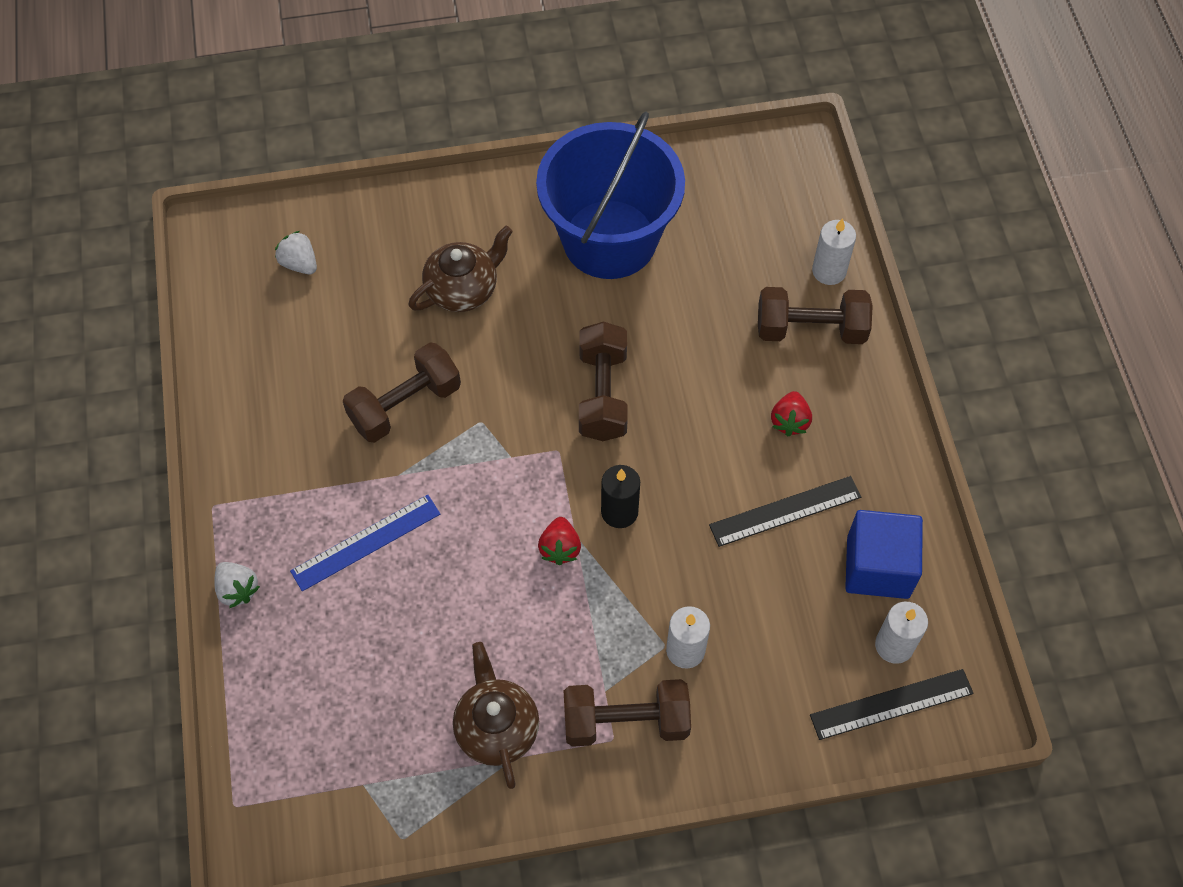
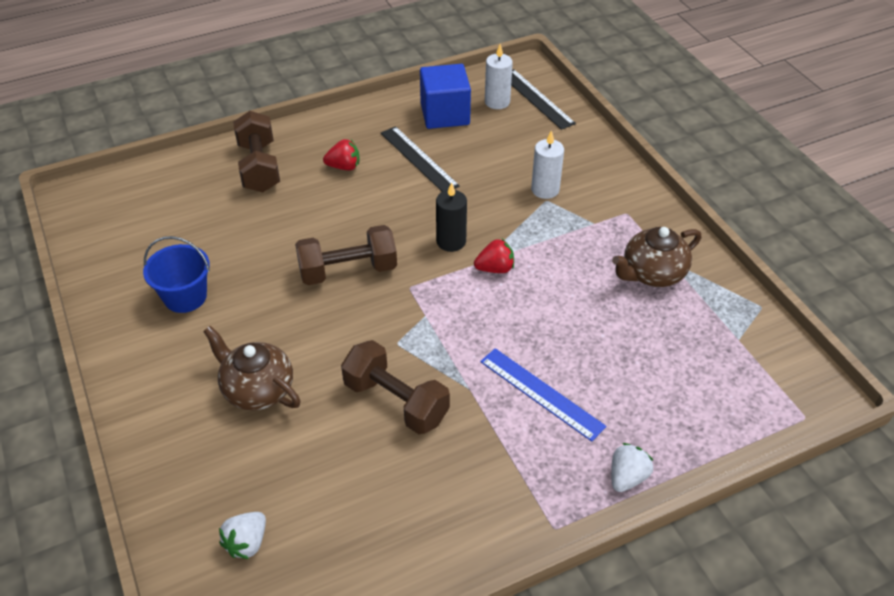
camera: 105 degrees left, 15 degrees down
(609, 239) = (185, 297): blue bucket -> blue bucket, size x0.48
(626, 721) = (611, 209): brown dumbbell -> none
(829, 271) = (202, 165): white candle -> none

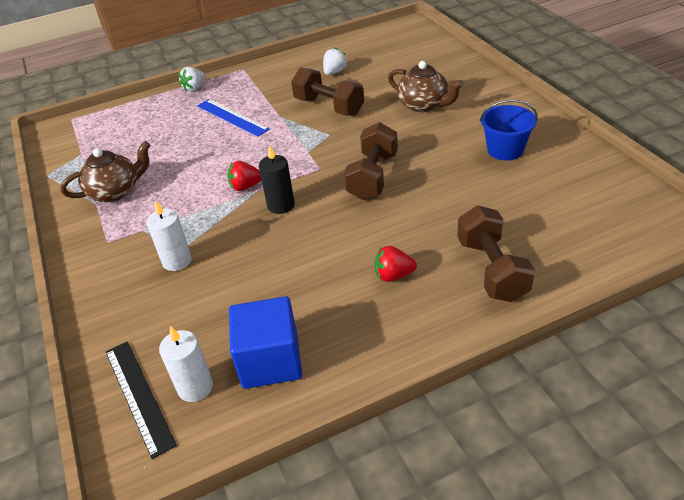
camera: 175 degrees left, 5 degrees down
(247, 543) = (407, 52): white strawberry -> white strawberry (334, 72)
(348, 271) = (372, 177): brown dumbbell -> brown dumbbell turned 60 degrees counterclockwise
(419, 159) = (307, 290): black ruler -> none

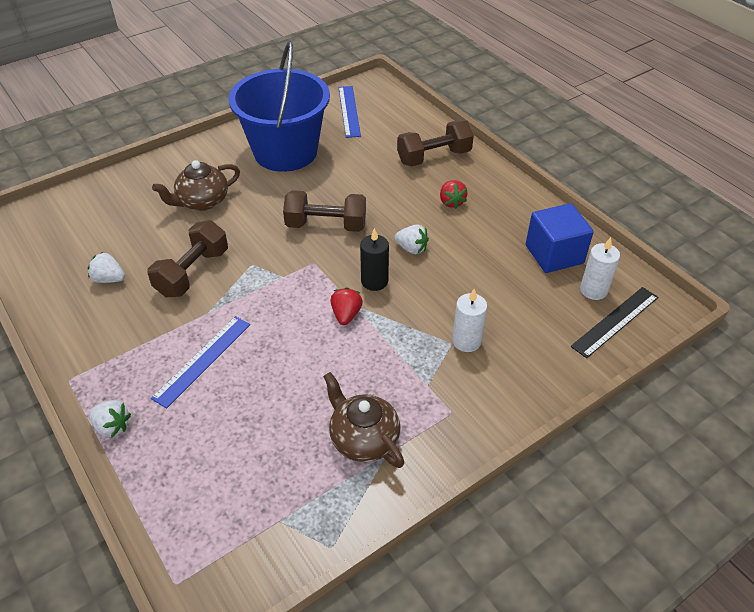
camera: 105 degrees left, 5 degrees up
(246, 186) = (346, 315): red strawberry -> red strawberry turned 150 degrees counterclockwise
(320, 234) = (411, 248): none -> white strawberry
(424, 105) = (202, 201): brown teapot -> brown teapot turned 150 degrees counterclockwise
(505, 150) = (285, 152): blue bucket -> blue bucket, size x2.07
(599, 198) = (349, 111): none -> blue ruler

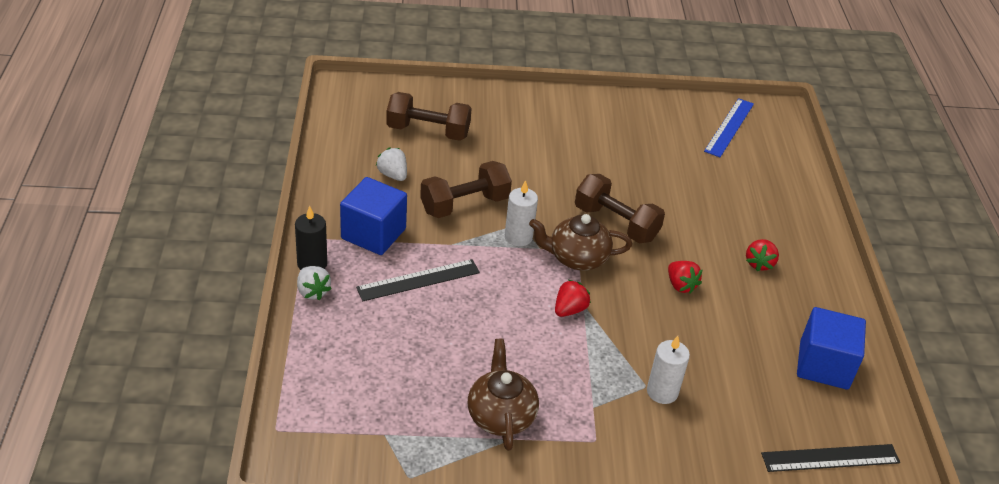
camera: 30 degrees right, 5 degrees down
(130, 341) = (373, 234): none -> blue cube
(202, 201) = (520, 147): brown teapot -> brown teapot (577, 258)
(202, 360) = (418, 280): blue ruler -> black ruler
(285, 152) = (632, 138): blue bucket -> none
(374, 281) = (620, 295): black candle -> black candle (312, 264)
(411, 248) = (680, 285): white strawberry -> red strawberry
(434, 157) = (779, 212): brown dumbbell -> brown dumbbell (428, 131)
(593, 290) = (834, 419): white candle -> white candle (518, 237)

